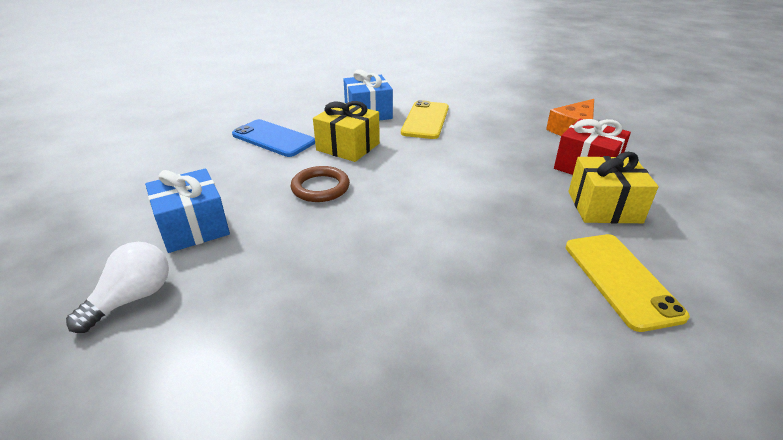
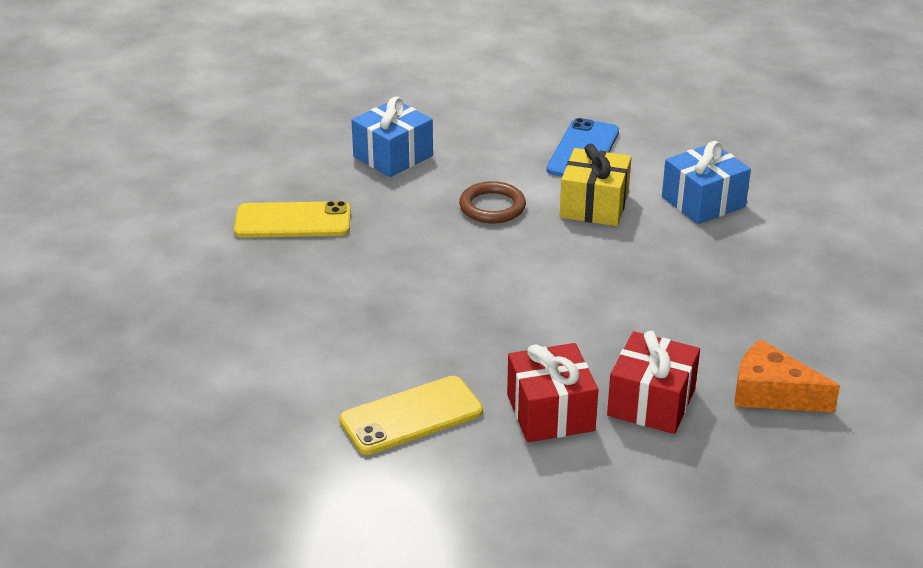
camera: 75 degrees right, 0 degrees up
(132, 298) = (296, 160): white light bulb -> none
(425, 120) = (712, 252): yellow phone -> yellow phone (293, 221)
(604, 207) = (550, 412): yellow gift -> red gift

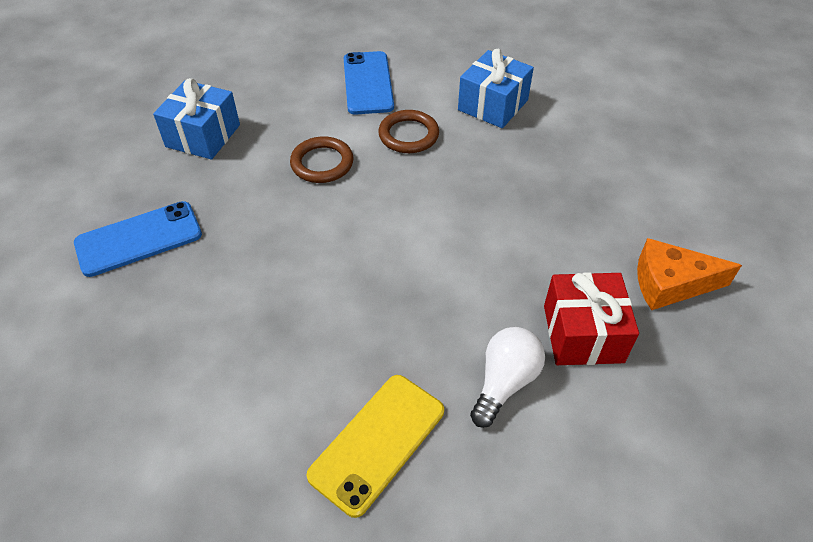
camera: 25 degrees left, 15 degrees up
(293, 221) = (139, 239): yellow phone -> blue phone
(550, 412) = (504, 382): red gift -> white light bulb
(594, 205) = (408, 135): yellow gift -> brown ring

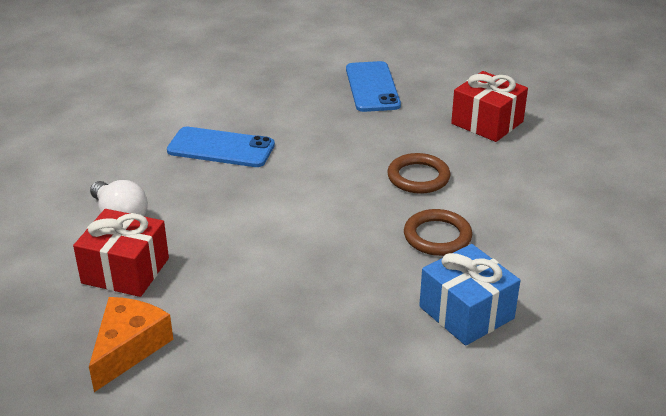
camera: 110 degrees right, 15 degrees down
(203, 136) = (487, 123): blue gift -> red gift
(368, 83) = (542, 228): blue phone -> blue phone (221, 148)
(377, 442) = (125, 154): yellow phone -> none

